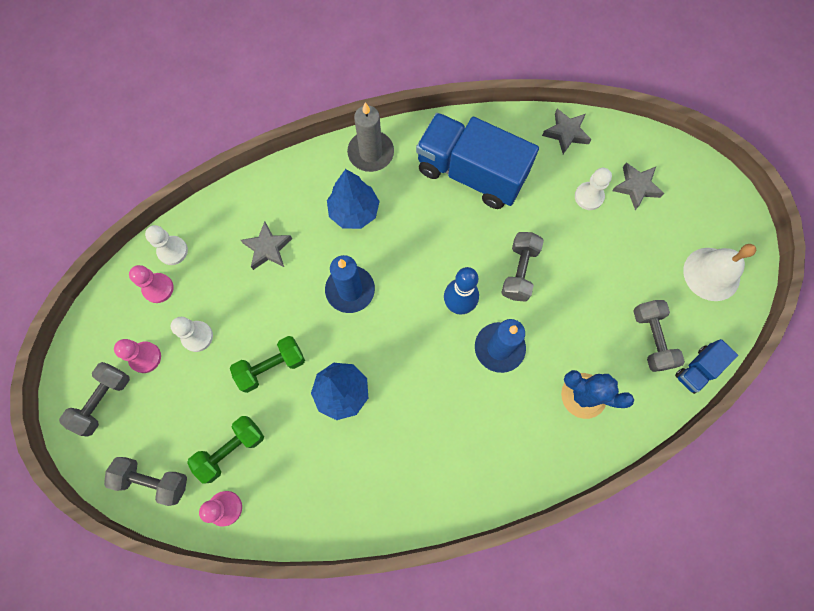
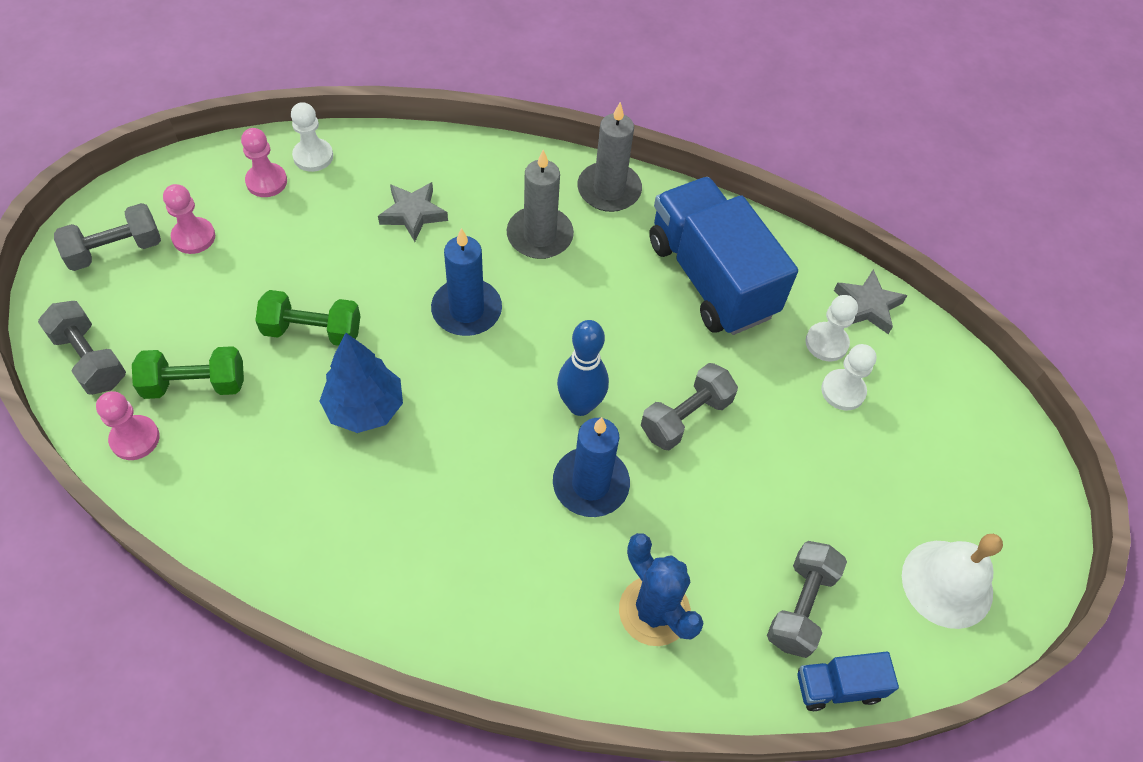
camera: 30 degrees right, 15 degrees down
(197, 336) = (263, 251): white pawn -> white pawn (826, 343)
(354, 212) = (539, 235): blue tree -> grey candle
(636, 187) = (916, 418): grey star -> none

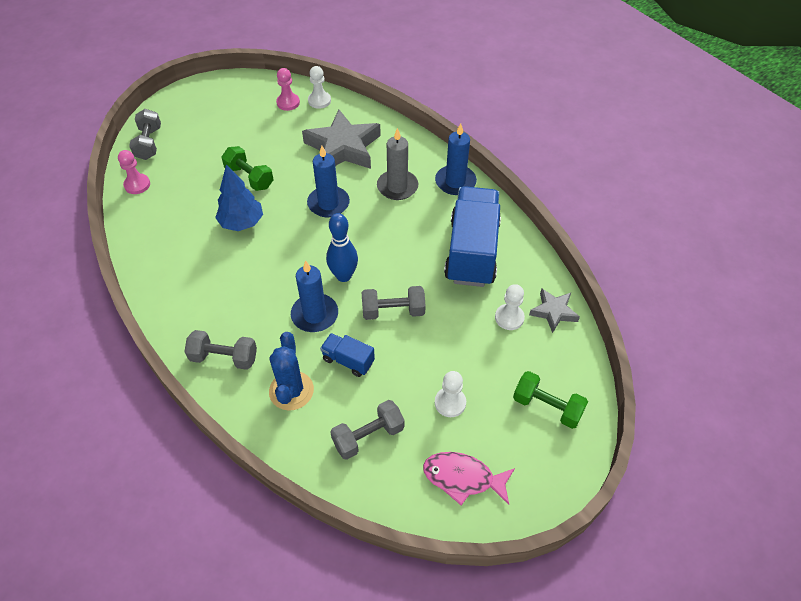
camera: 40 degrees right, 5 degrees down
(115, 250) = (198, 103): grey dumbbell -> grey dumbbell (224, 357)
(194, 237) = (235, 112): pink pawn -> none
(195, 384) = (180, 175): green dumbbell -> green dumbbell (547, 407)
(413, 214) = (343, 147): grey star -> grey star, size x1.92
(609, 190) = (455, 182): grey candle -> blue candle
(837, 687) = (351, 487): blue truck -> blue truck (348, 361)
(843, 391) = (495, 347): white pawn -> white pawn (450, 403)
(947, 583) = (463, 478): white bell -> pink fish

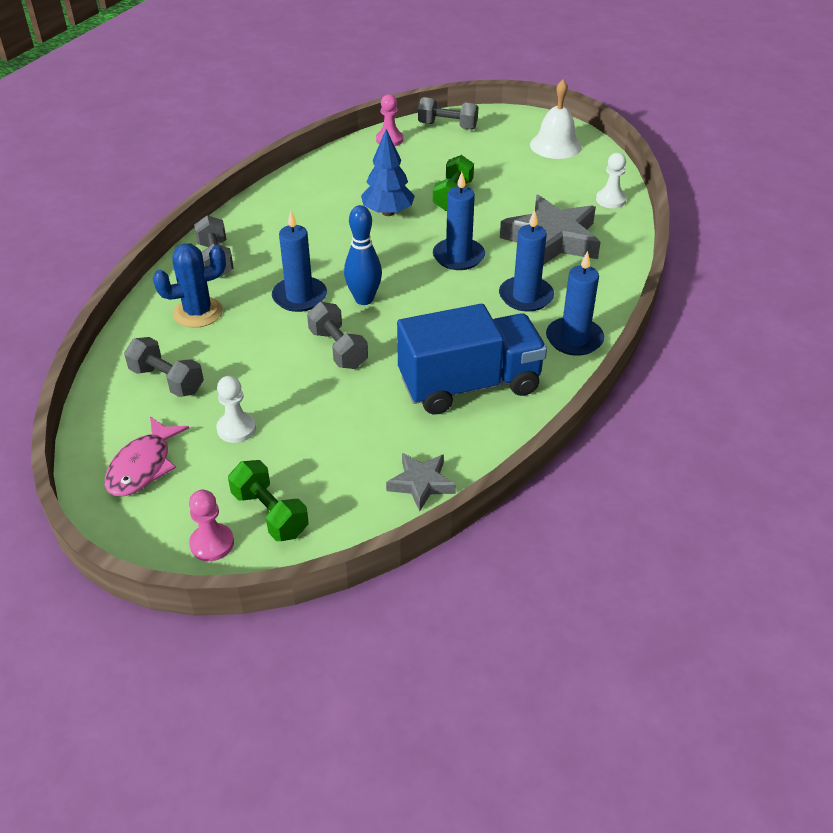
camera: 65 degrees right, 10 degrees down
(149, 143) = (447, 126): grey dumbbell -> grey dumbbell turned 45 degrees clockwise
(230, 98) = (555, 145): none -> white bell
(288, 103) = (585, 181): pink pawn -> pink pawn (212, 543)
(348, 361) = (254, 337): blue truck -> none
(397, 187) = (526, 296): grey candle -> blue candle
(463, 478) = (143, 466): pink fish -> pink fish turned 150 degrees counterclockwise
(509, 318) = (386, 445): white pawn -> none
(547, 407) = (270, 513): green dumbbell -> green dumbbell turned 45 degrees counterclockwise

